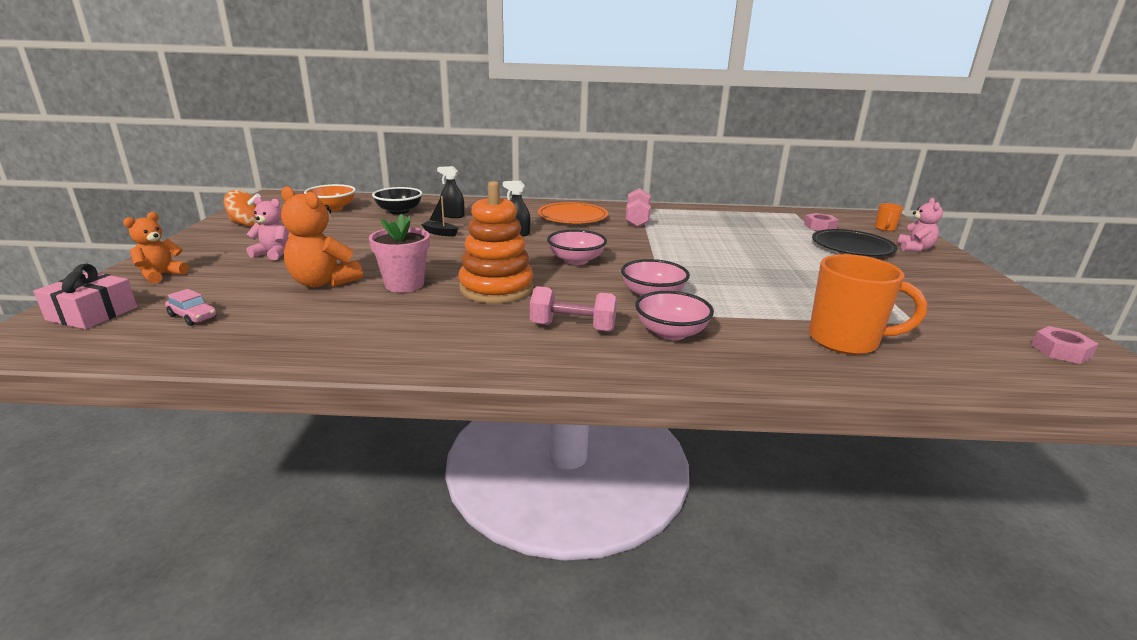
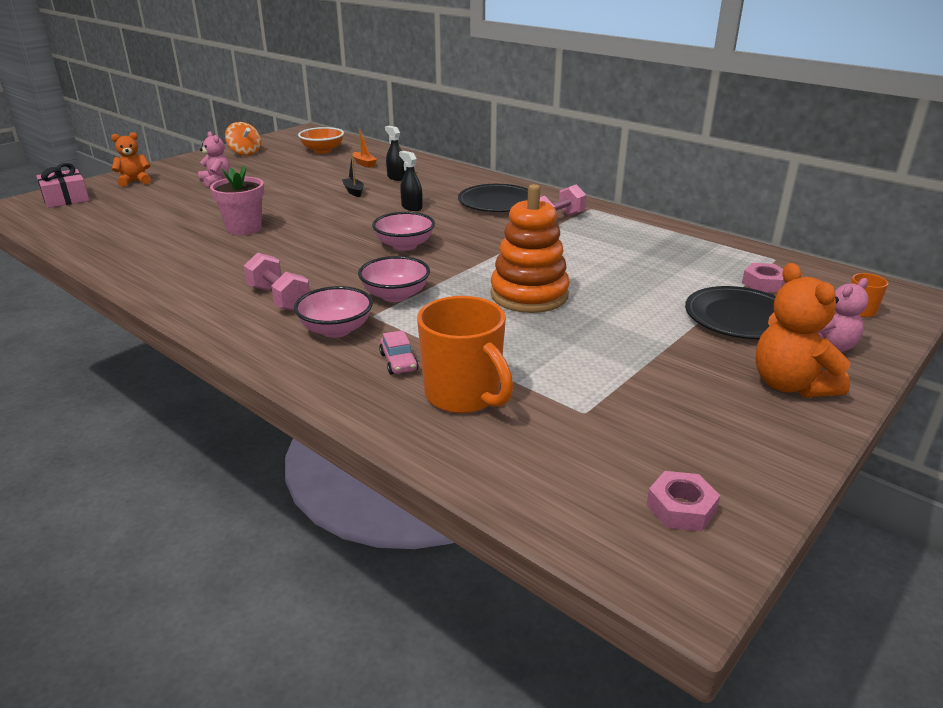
camera: 40 degrees right, 5 degrees up
(193, 316) = (101, 215): pink car -> pink car (399, 362)
(323, 282) = (203, 212): orange teddy bear -> orange teddy bear (790, 385)
(399, 211) = (364, 164): black bowl -> orange boat
(496, 288) = (294, 250): orange stacking toy -> orange stacking toy (529, 295)
(572, 217) = (497, 202): orange plate -> black plate

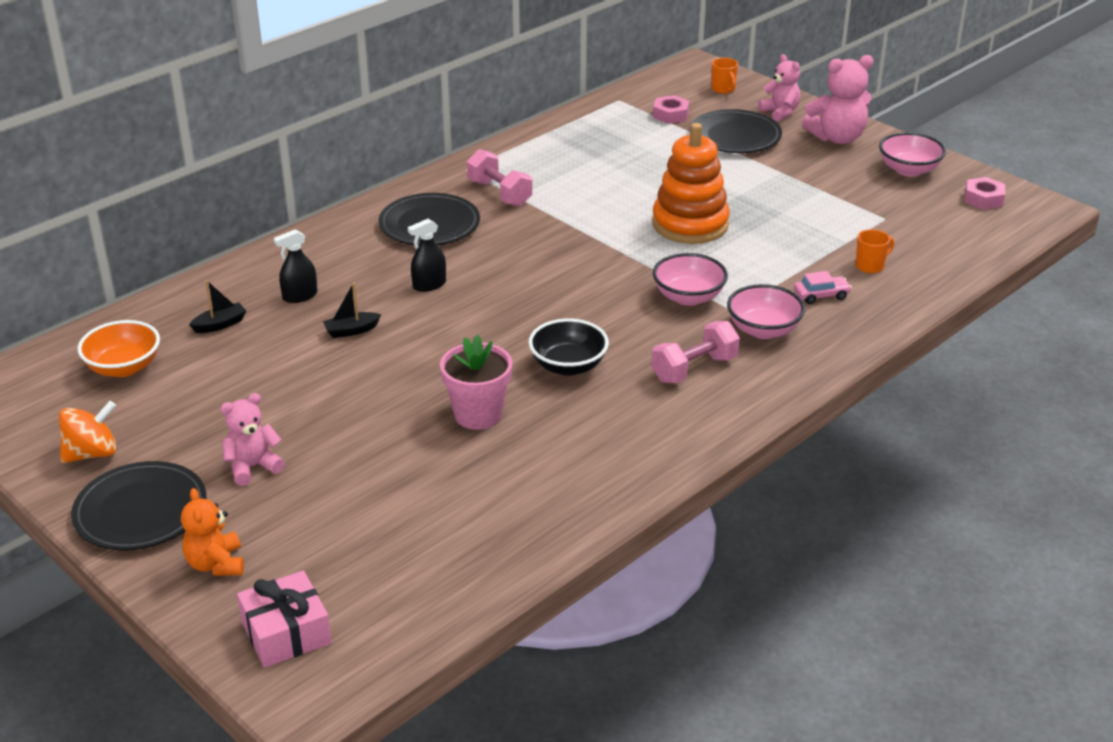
camera: 85 degrees left, 5 degrees up
(190, 165) = (141, 511): none -> black plate
(296, 253) = (568, 366): none -> black bowl
(364, 164) = (220, 324): orange boat -> black boat
(404, 245) = (557, 291): pink bowl -> pink bowl (909, 170)
(464, 396) = (870, 266): orange mug -> orange mug, size x0.47
(790, 385) = (837, 138): orange teddy bear -> pink teddy bear

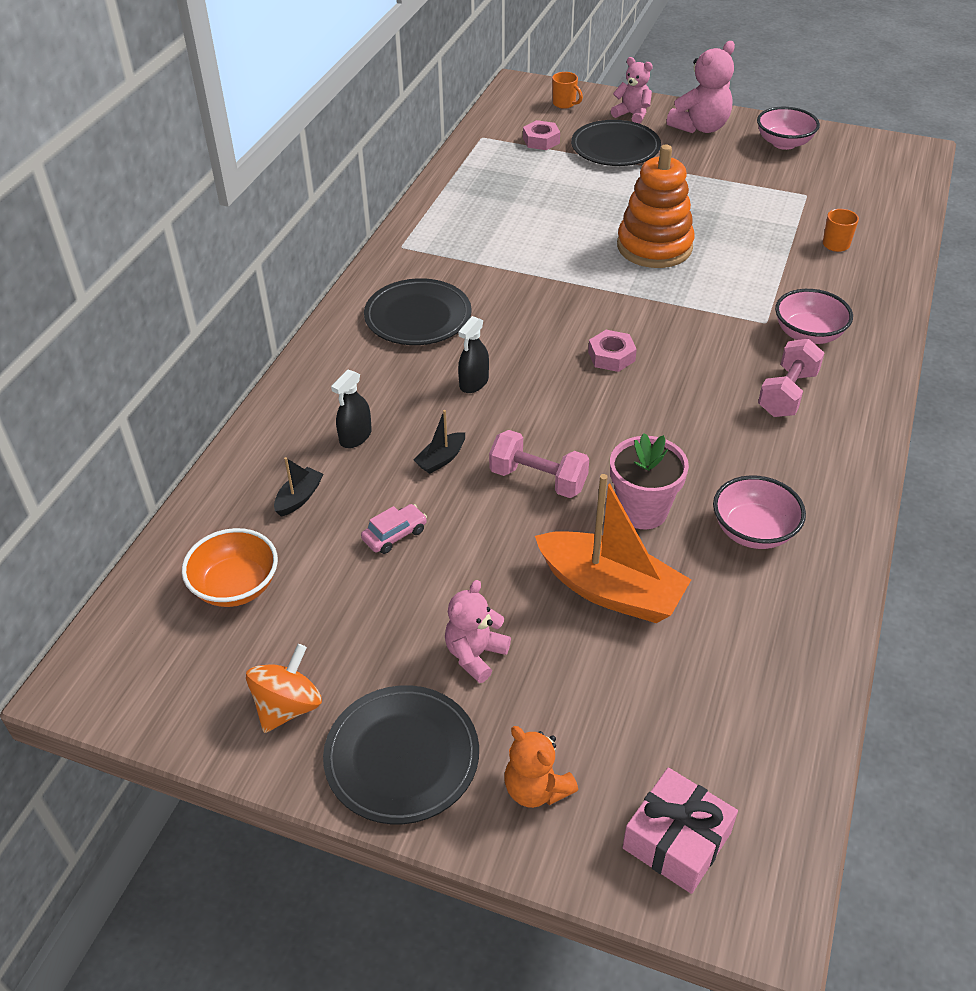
camera: 25 degrees left, 10 degrees up
(397, 460) = (610, 590): none -> orange boat
(499, 193) = (456, 263): pink dumbbell -> pink dumbbell (538, 480)
(568, 366) = (677, 428): black bowl -> none
(688, 297) = (717, 321): pink bowl -> pink bowl (753, 531)
(821, 295) = (823, 285): pink car -> pink car (394, 535)
(983, 199) = (864, 155): pink nut -> pink nut (611, 356)

